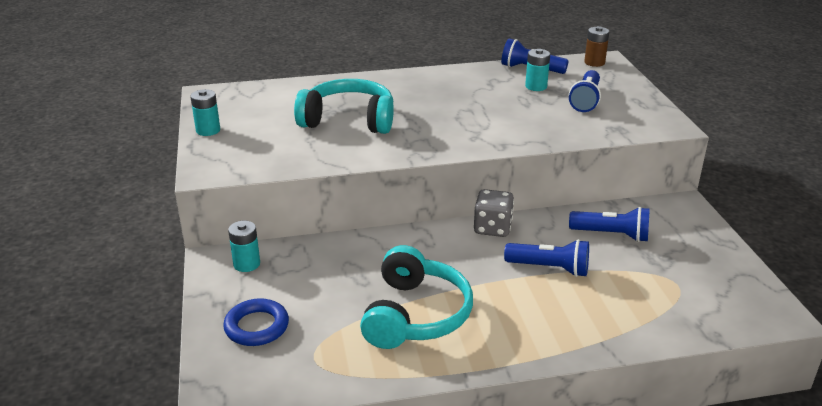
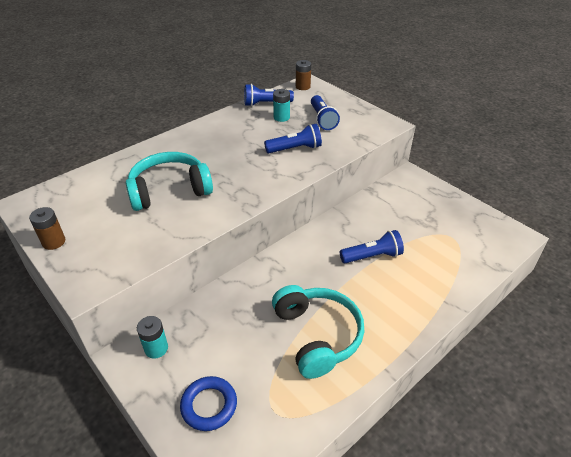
camera: 30 degrees left, 10 degrees up
(208, 130) = (54, 242): turquoise battery -> brown battery
(492, 228) = (313, 238): grey dice -> none
(612, 235) = (388, 214): blue flashlight -> blue flashlight (295, 149)

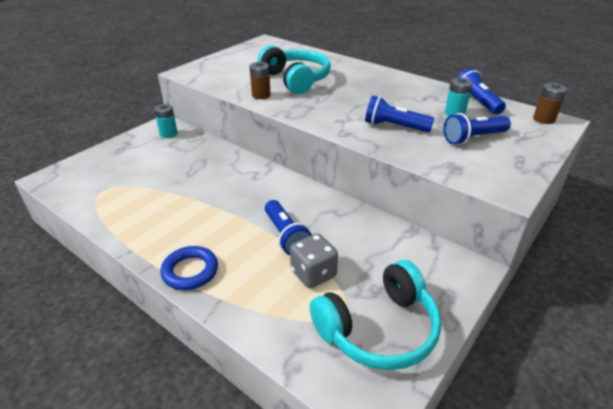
camera: 80 degrees right, 5 degrees down
(54, 242) = (227, 56): brown battery -> brown battery (261, 95)
(209, 405) = (116, 162): blue ring -> blue ring (190, 271)
(295, 149) = (394, 126): blue flashlight -> blue flashlight turned 135 degrees clockwise
(317, 335) = (174, 205): turquoise headphones -> turquoise headphones (378, 329)
(416, 246) = (313, 274): none -> grey dice

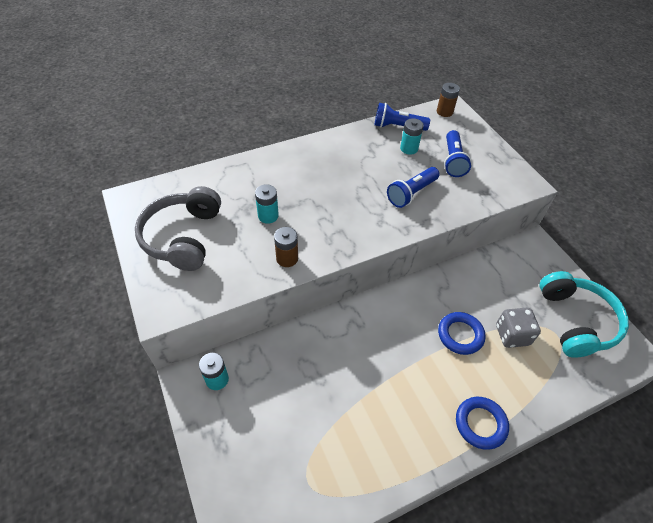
camera: 65 degrees left, 15 degrees up
(248, 61) = (183, 237): none -> grey headphones
(286, 236) = (460, 335): blue flashlight -> blue ring
(296, 79) = (268, 216): turquoise headphones -> turquoise battery

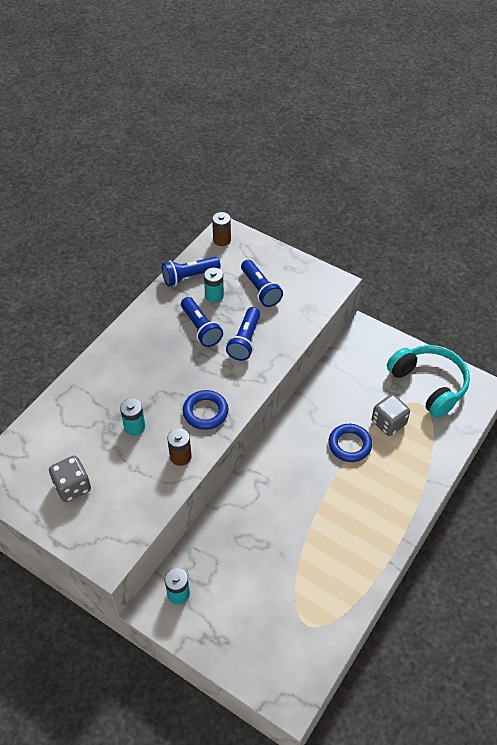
camera: 30 degrees left, 0 degrees up
(183, 237) = (72, 487): grey headphones -> grey dice
(379, 167) = (201, 328): none -> blue flashlight
(480, 424) = (403, 507): blue ring -> blue ring (205, 412)

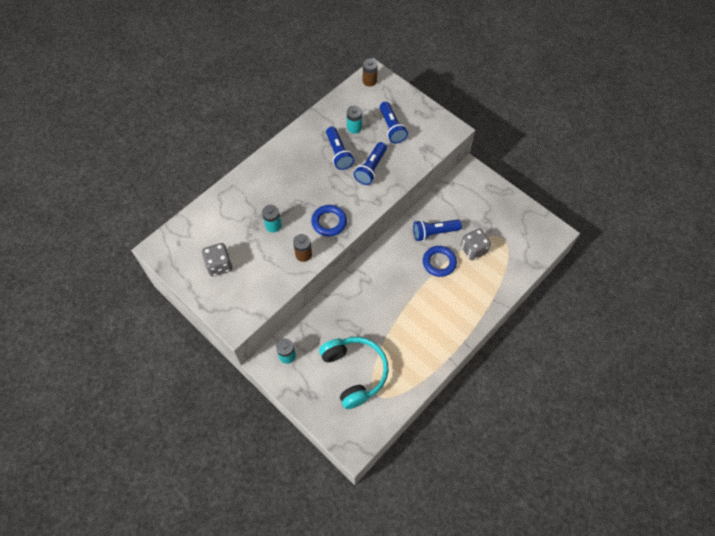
camera: 10 degrees right, 10 degrees up
(189, 277) = (337, 109): blue flashlight -> blue flashlight (434, 232)
(429, 385) = (513, 223): turquoise headphones -> turquoise headphones (354, 372)

